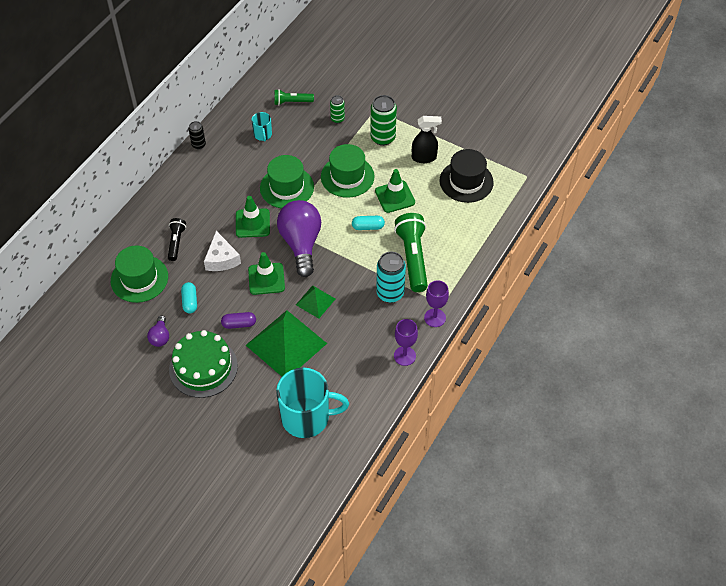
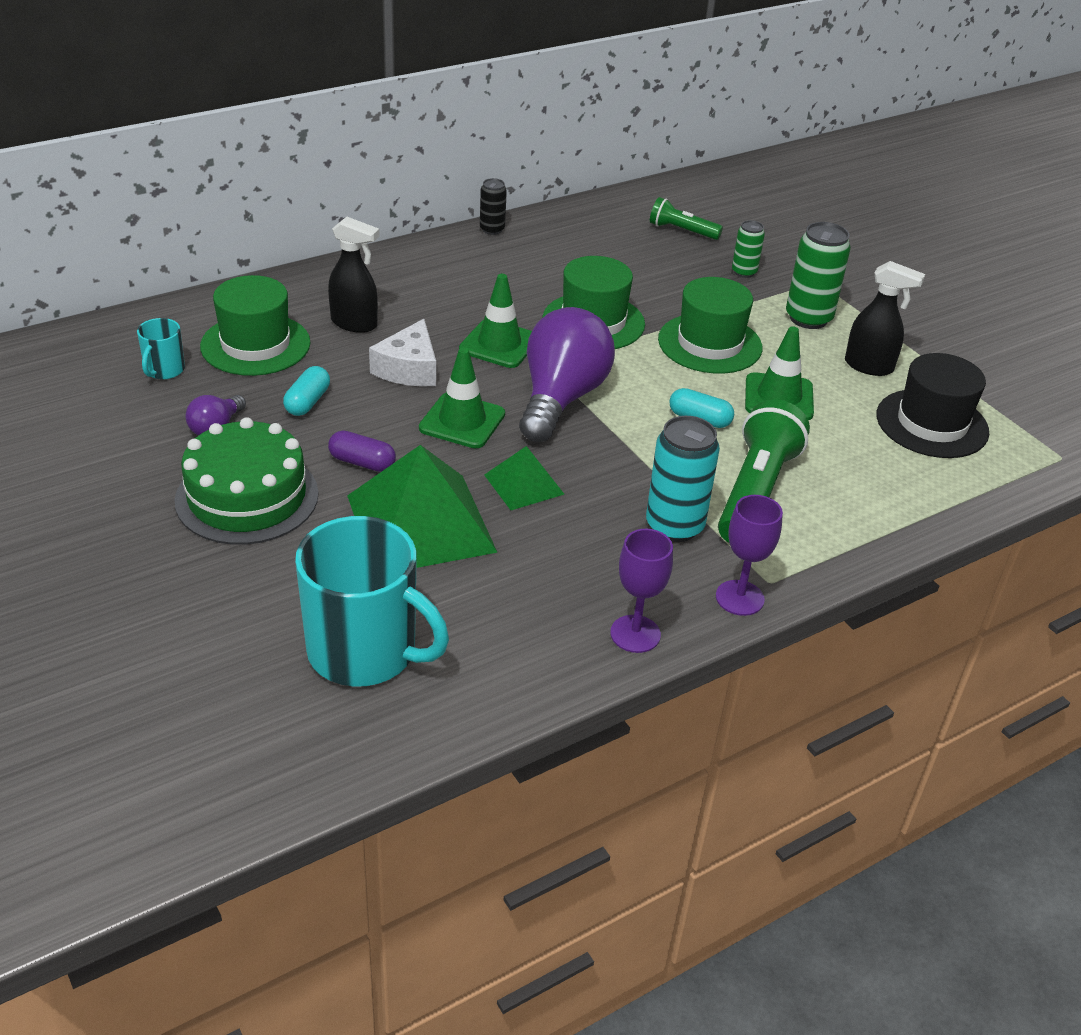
camera: 25 degrees right, 15 degrees down
(176, 242) = (354, 324): black flashlight -> black spray bottle
(263, 135) = (604, 251): turquoise mug -> turquoise mug (164, 370)

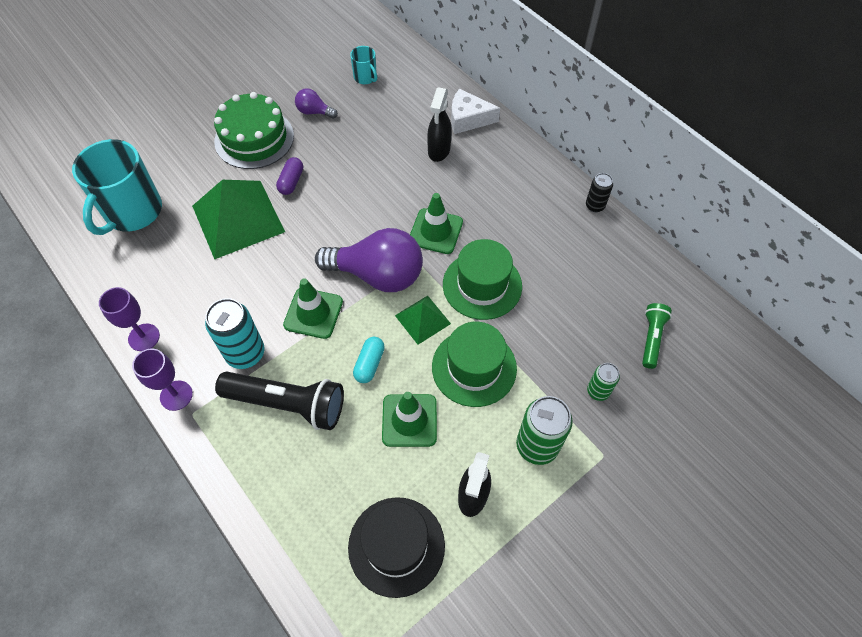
camera: 85 degrees right, 20 degrees up
(164, 370) = (365, 77): turquoise mug -> turquoise mug turned 135 degrees counterclockwise
(255, 344) = (402, 109): green hat -> none
(307, 402) = (347, 145): turquoise capsule -> none
(409, 369) = (394, 187): white cheese -> white cheese (468, 119)
(462, 421) = (341, 223): green traffic cone -> green traffic cone (313, 313)
(524, 484) = (280, 264): green pyramid -> green pyramid (423, 319)
(756, 491) = (287, 404): green flashlight -> black flashlight

